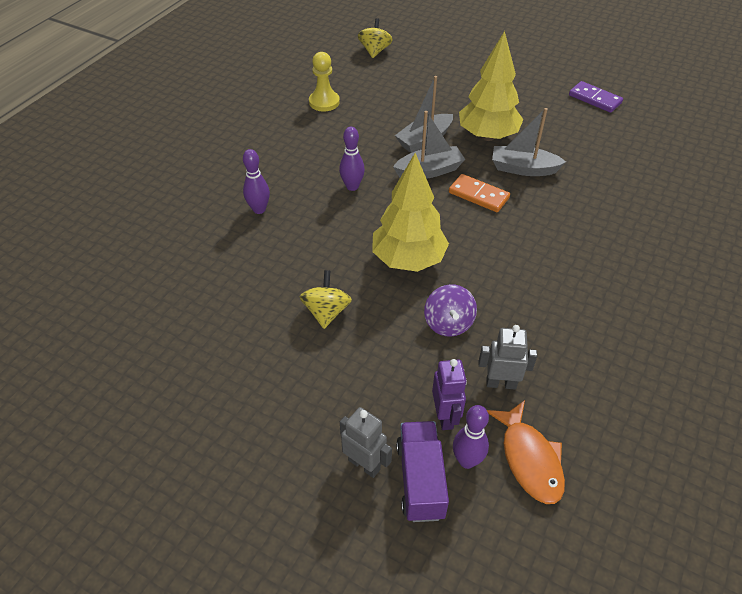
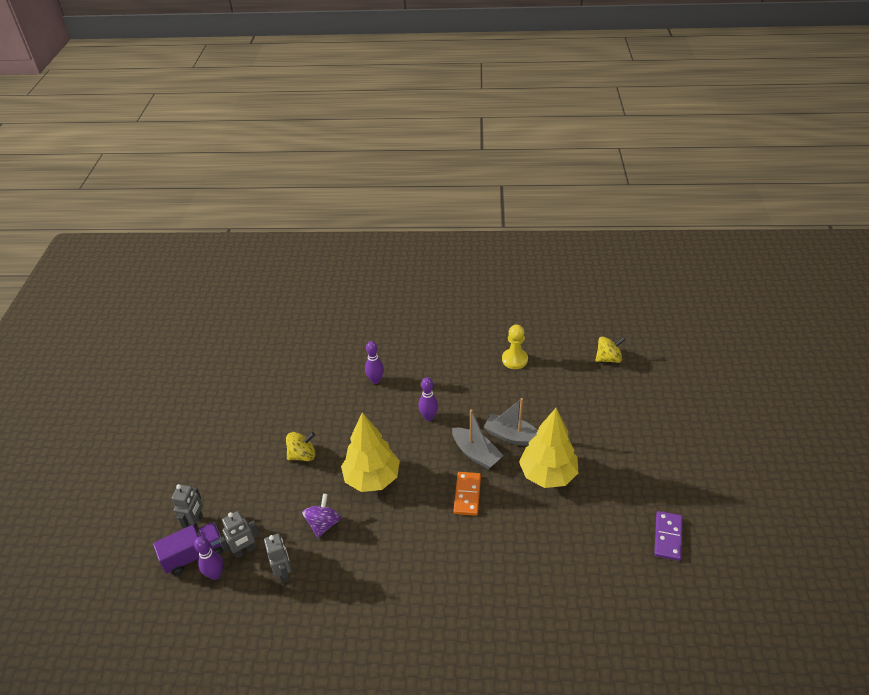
camera: 65 degrees right, 5 degrees down
(445, 416) = (244, 551): purple robot -> grey robot
(448, 323) = (323, 524): purple spinning top -> purple spinning top turned 135 degrees clockwise
(523, 169) = (521, 513): grey boat -> none
(529, 459) = (228, 609): orange fish -> none

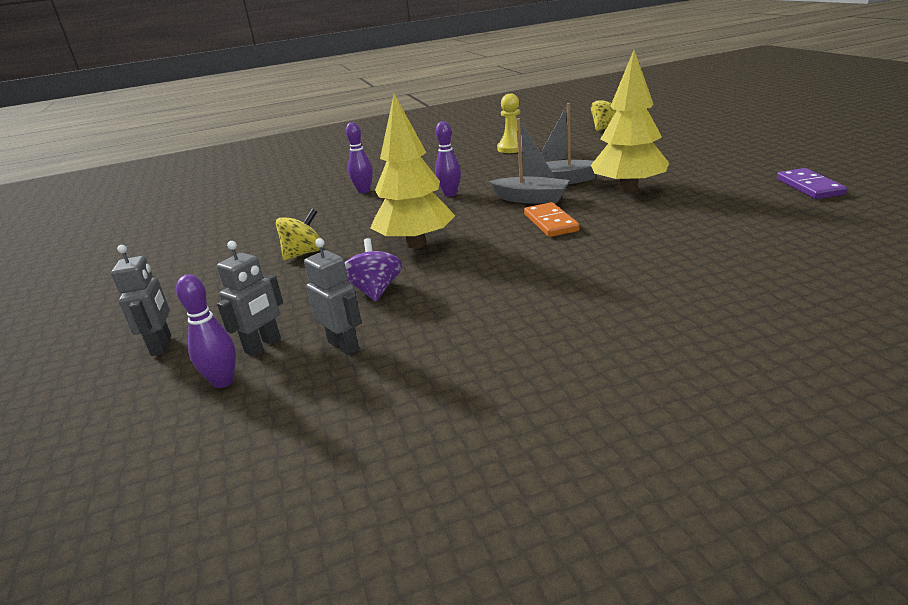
camera: 20 degrees left, 15 degrees down
(194, 555) = (173, 375): purple truck -> none

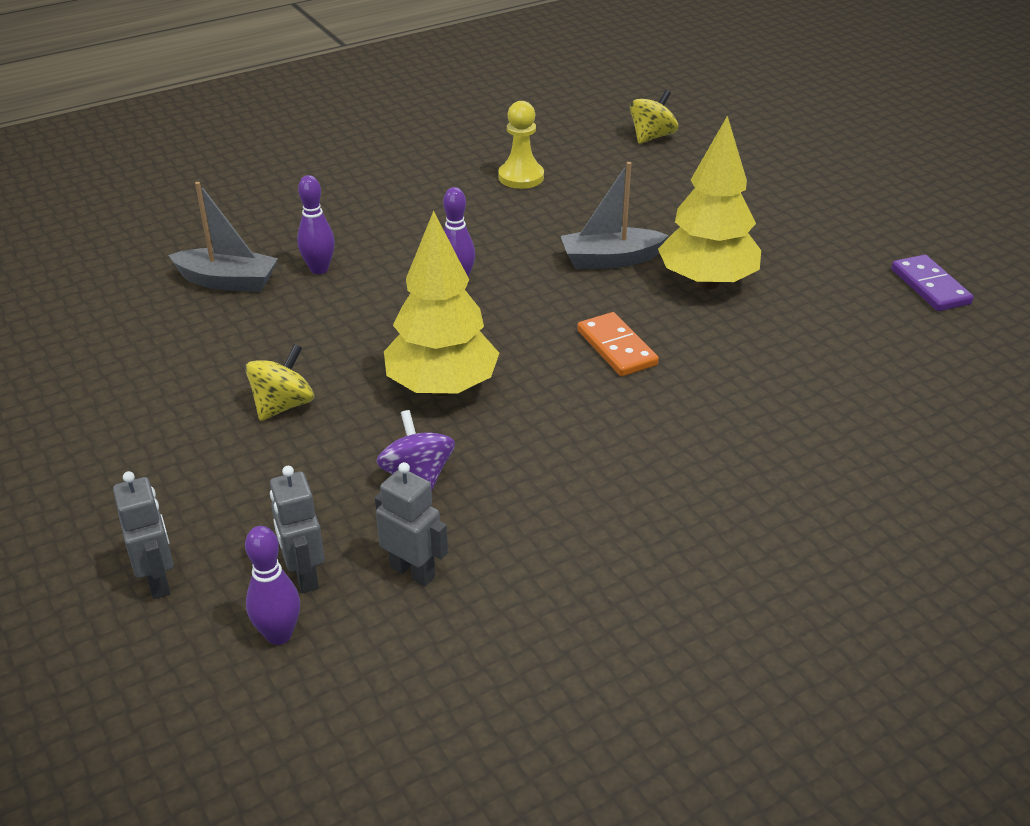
camera: 15 degrees left, 10 degrees up
(263, 345) = (304, 575): grey robot -> grey robot turned 135 degrees clockwise
(531, 199) = (578, 297): grey boat -> grey boat (227, 281)

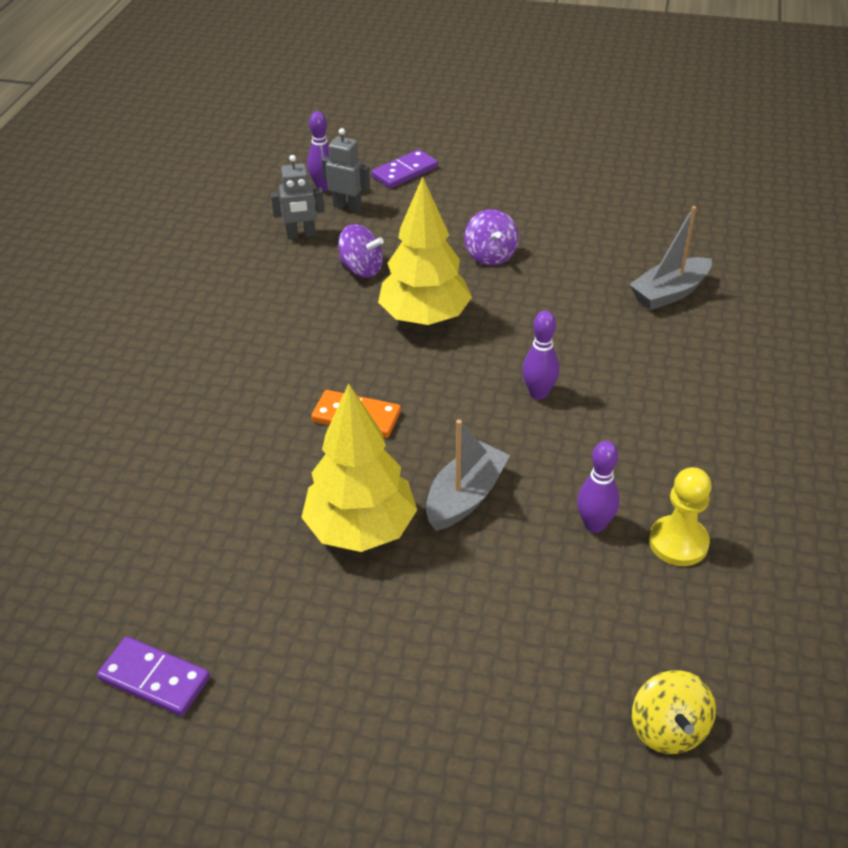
camera: 135 degrees right, 5 degrees up
(158, 581) = (404, 172): grey robot -> purple domino
(283, 405) = (490, 255): yellow spinning top -> purple spinning top
(319, 269) = (639, 338): purple bowling pin -> purple bowling pin (594, 525)

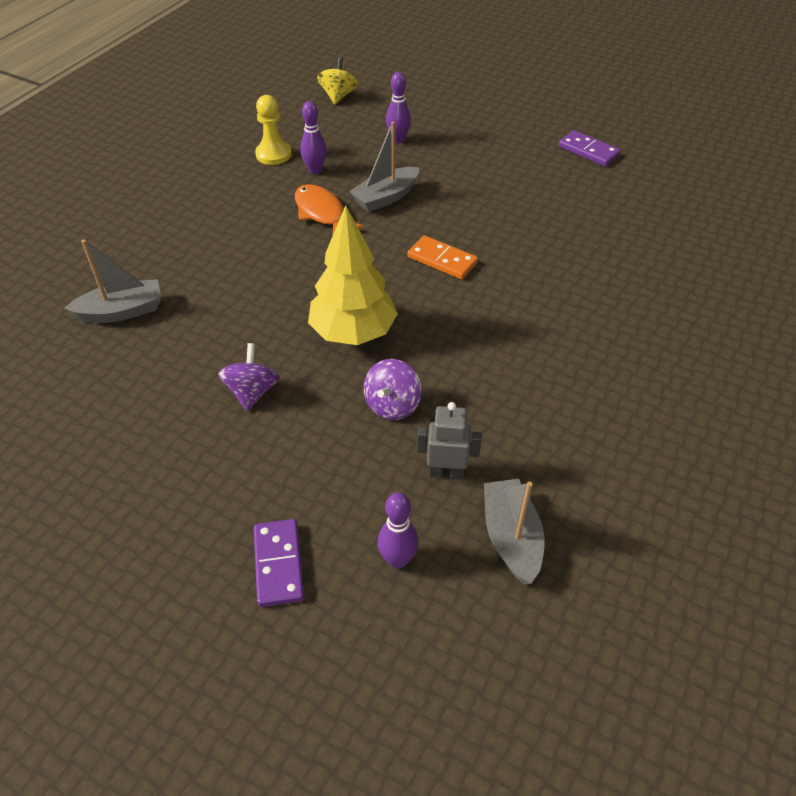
camera: 165 degrees left, 5 degrees up
(244, 210) = (511, 538): none -> grey boat
(347, 207) = (378, 510): grey robot -> none
(361, 269) = (392, 405): purple spinning top -> purple spinning top turned 105 degrees counterclockwise
(361, 529) = (459, 193): yellow tree -> none
(404, 172) = (279, 564): purple domino -> purple domino turned 75 degrees counterclockwise
(538, 393) = (296, 250): purple bowling pin -> purple bowling pin (398, 140)
(539, 451) = (322, 213): none -> orange fish

